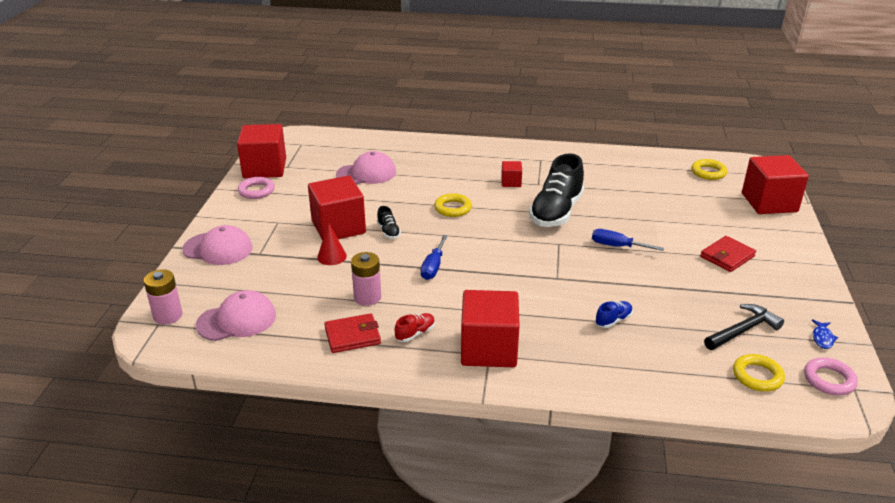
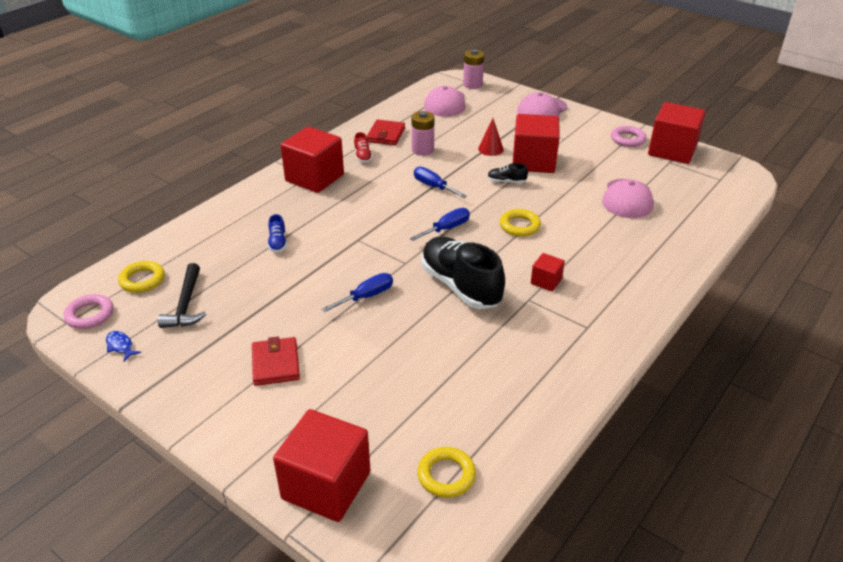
camera: 120 degrees right, 5 degrees up
(492, 239) = (447, 229): none -> blue screwdriver

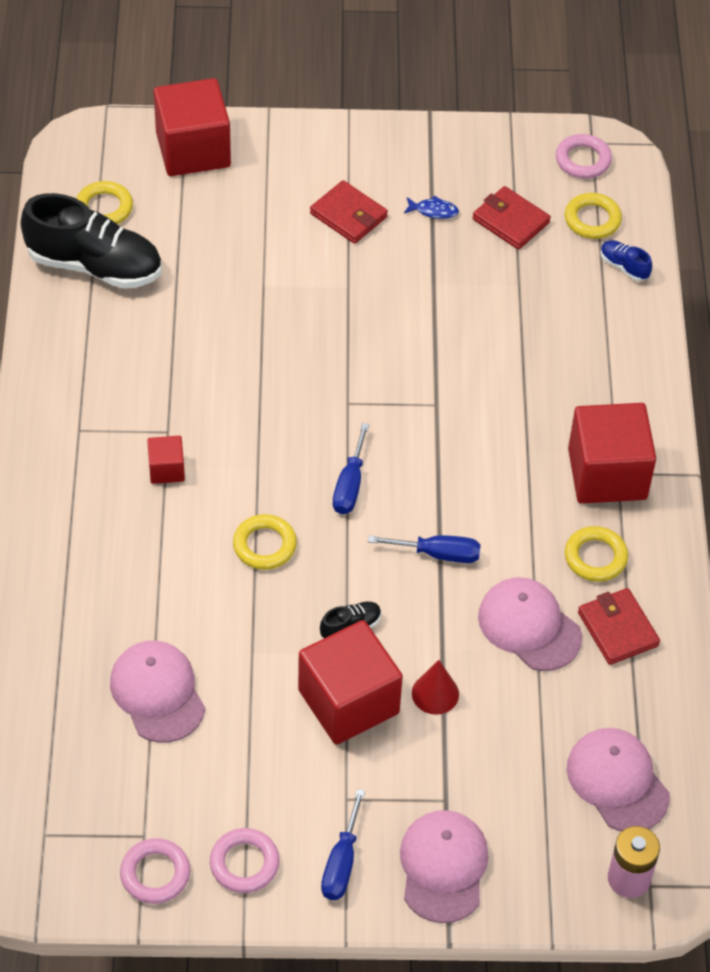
camera: 140 degrees right, 15 degrees up
(120, 346) = (509, 151): blue fish -> blue fish (433, 211)
(186, 304) = (510, 221): black hammer -> red wallet
(278, 243) = (519, 345): blue shoe -> blue shoe (624, 266)
(363, 156) = (595, 557): red shoe -> yellow ring
(366, 296) = (343, 334): blue screwdriver -> blue screwdriver (341, 863)
(422, 150) = (529, 626): pink battery -> pink cap
(460, 286) = (256, 406): black shoe -> black shoe (95, 266)
(672, 151) = (155, 874): red cube -> pink ring

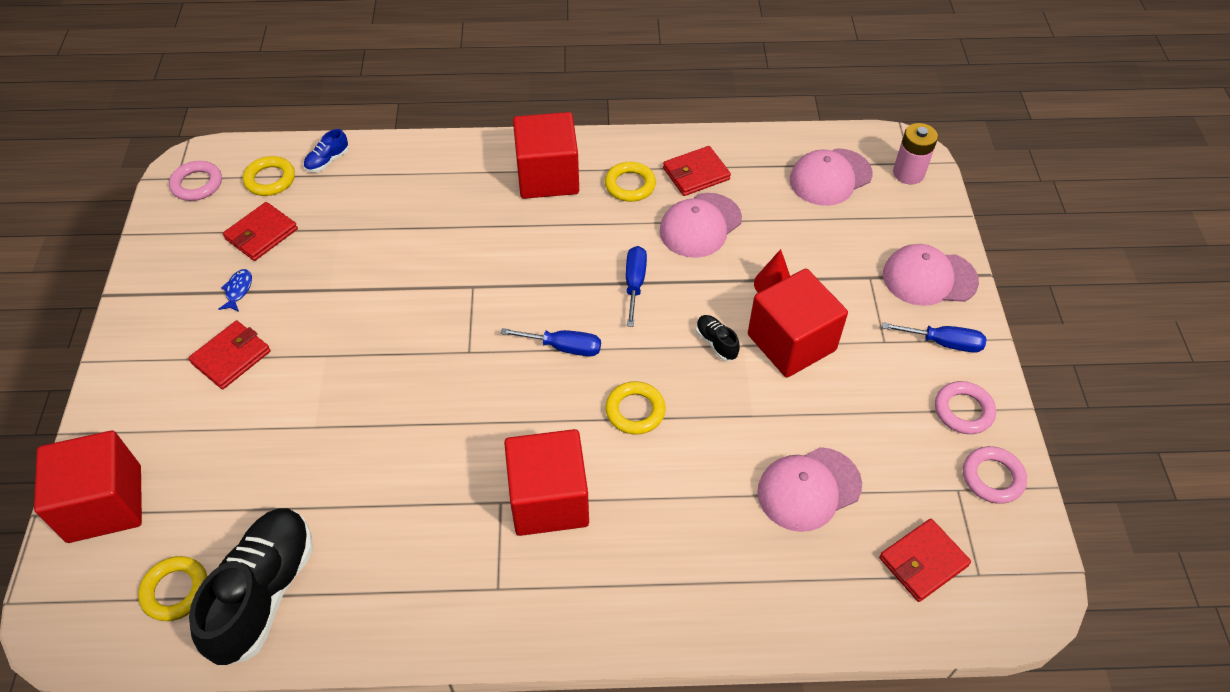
camera: 90 degrees left, 0 degrees up
(64, 785) = (923, 562): none -> red wallet
(166, 469) = (549, 499): red cube -> red cube, size x2.11

